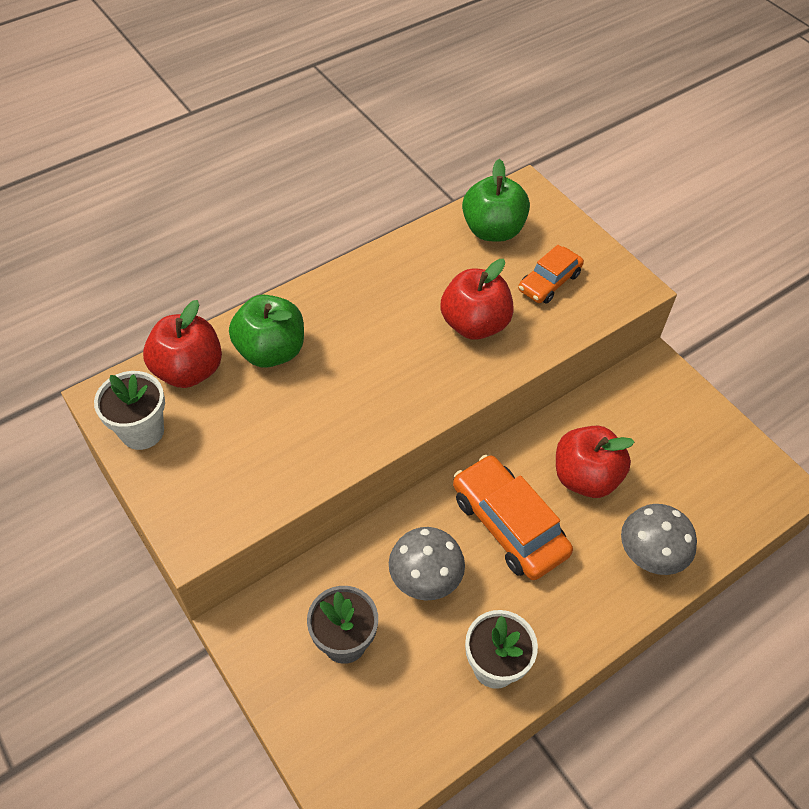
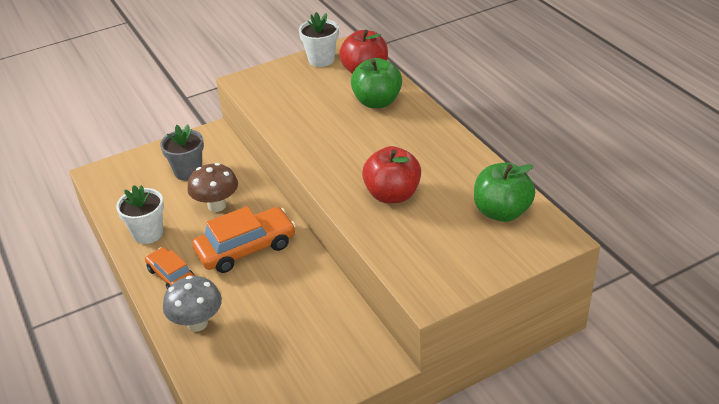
camera: 100 degrees right, 15 degrees down
(425, 580) = (216, 206): grey mushroom -> brown mushroom
(549, 282) = (437, 241): orange car -> orange car (171, 276)
(585, 477) = (275, 295): red apple -> none

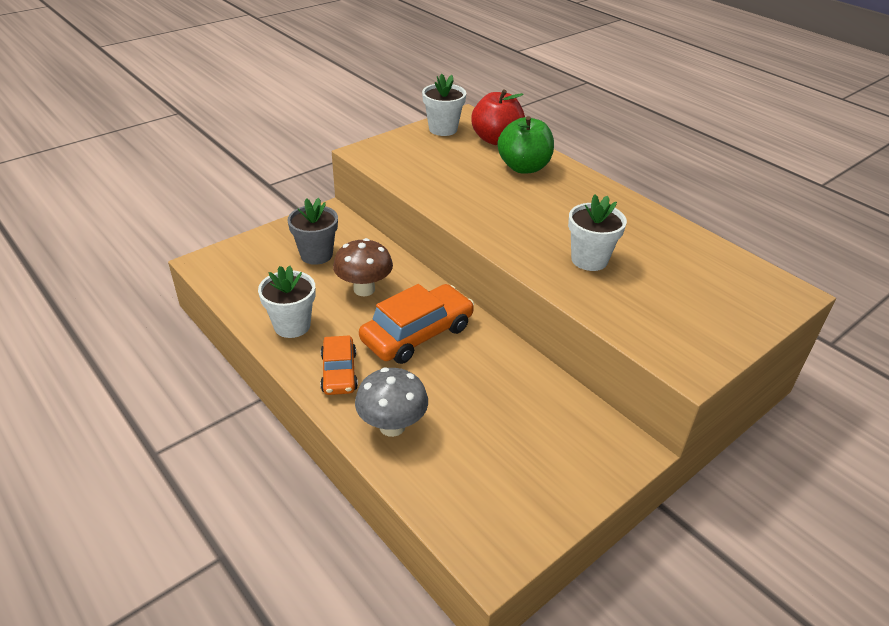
camera: 15 degrees left, 0 degrees up
(171, 276) = (339, 372): orange car -> orange car turned 135 degrees counterclockwise
(392, 195) = (589, 260): red apple -> white flower pot
(501, 212) = (716, 270): green apple -> none

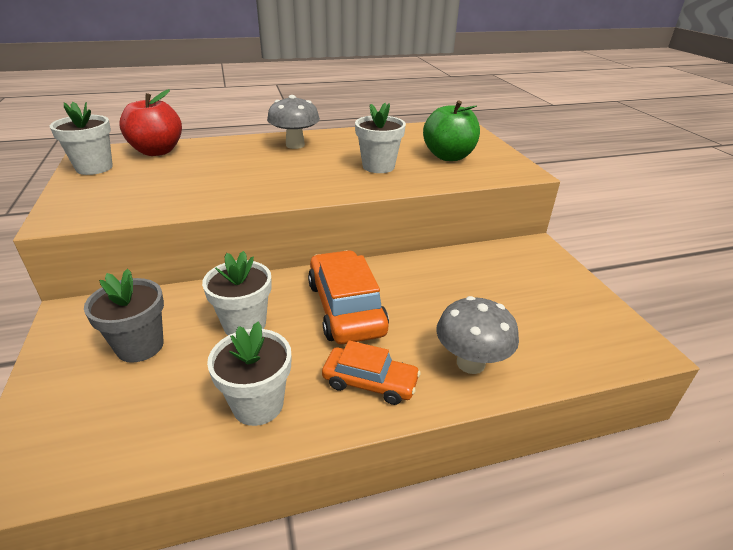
camera: 65 degrees left, 5 degrees down
(364, 289) = (244, 324): brown mushroom -> white flower pot
(524, 167) = (220, 153): green apple -> green apple (448, 156)
(586, 197) = (295, 145): none -> grey mushroom

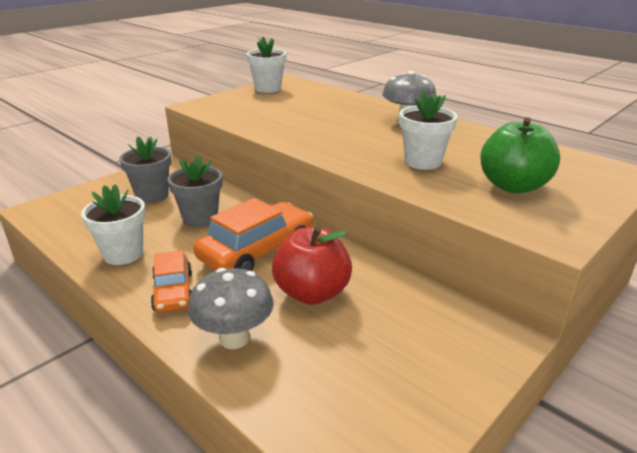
camera: 60 degrees right, 5 degrees down
(157, 151) = (317, 92): red apple -> red apple (312, 293)
(244, 324) = (200, 218): white flower pot -> grey flower pot

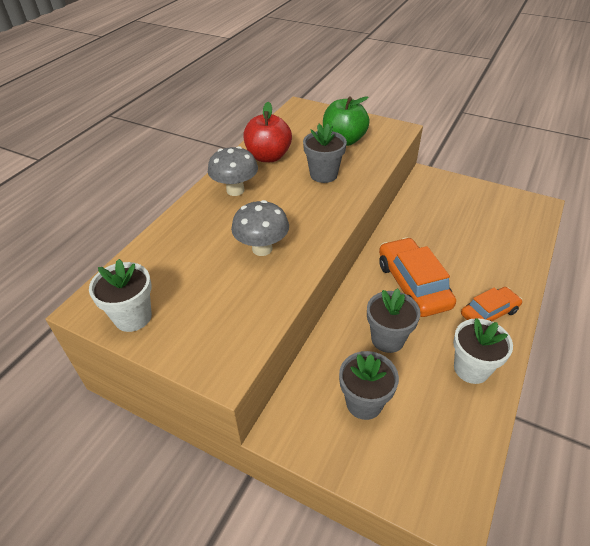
camera: 105 degrees left, 15 degrees up
(234, 338) = (504, 267): grey mushroom -> grey mushroom (262, 249)
(257, 250) = (413, 285): orange car -> orange car turned 45 degrees clockwise
(312, 293) = (441, 245): red apple -> red apple (268, 157)
(423, 162) = (323, 174): white flower pot -> grey flower pot

